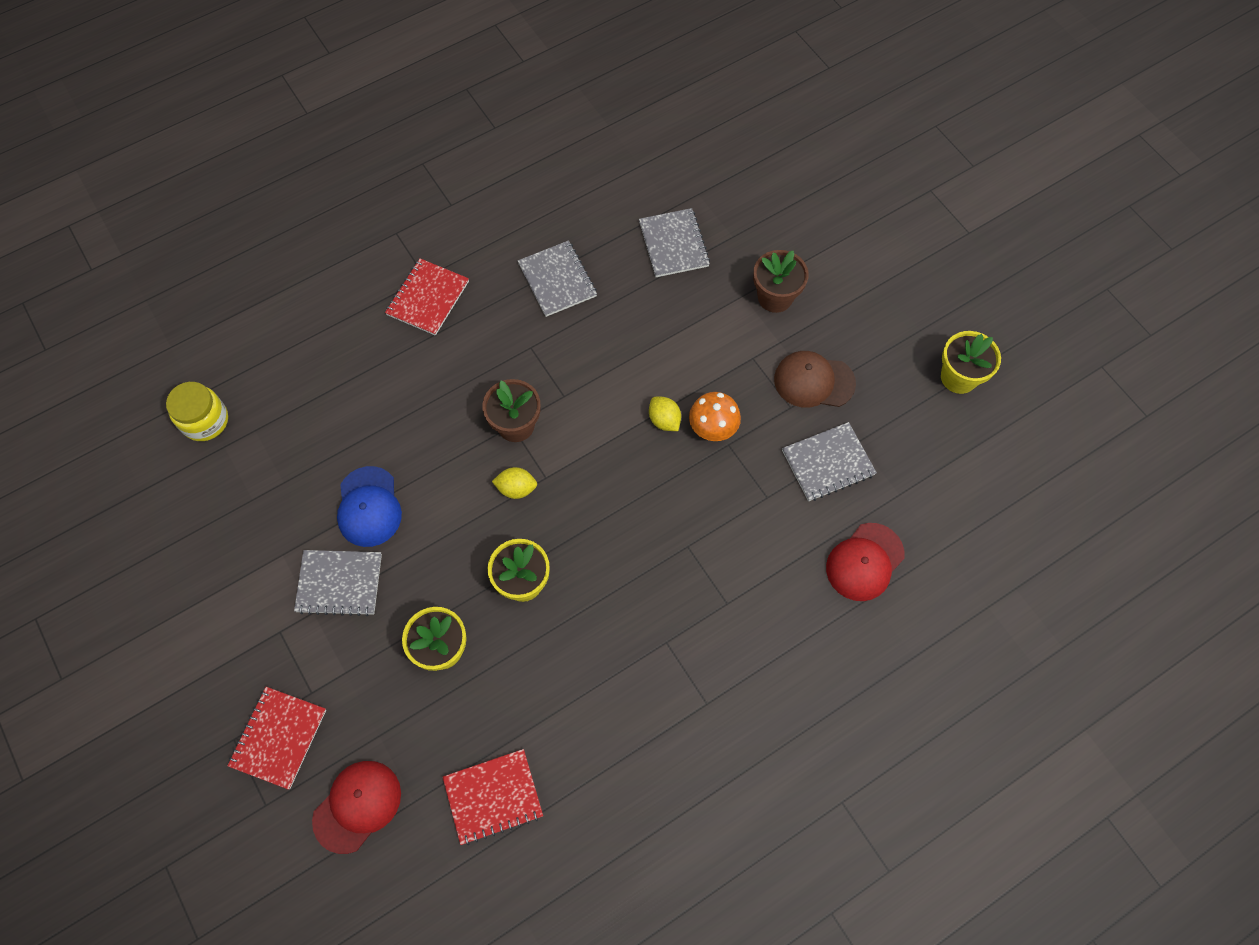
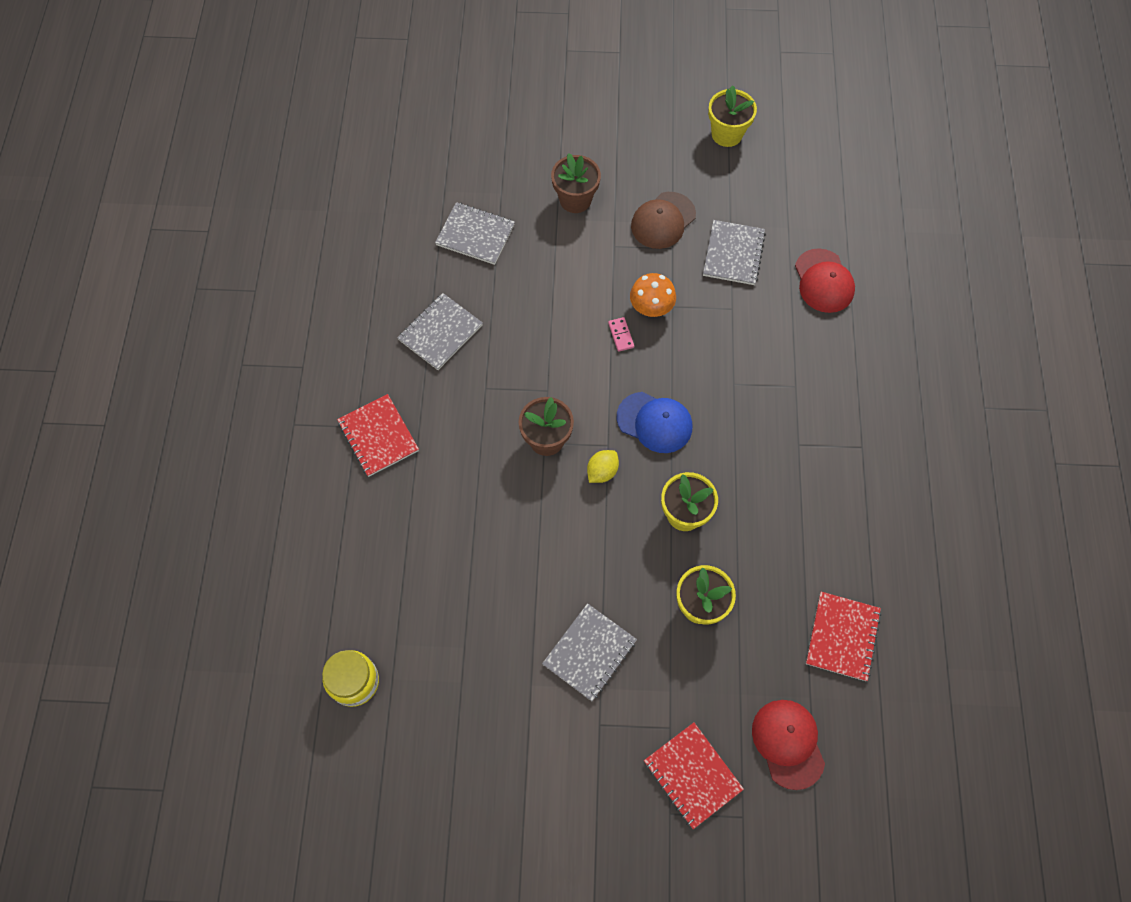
camera: 55 degrees left, 0 degrees up
(369, 507) = (537, 591): blue cap -> blue cap (654, 422)
(557, 280) = (440, 332): grey notebook -> grey notebook turned 60 degrees counterclockwise
(664, 420) = (621, 335): yellow lemon -> pink domino

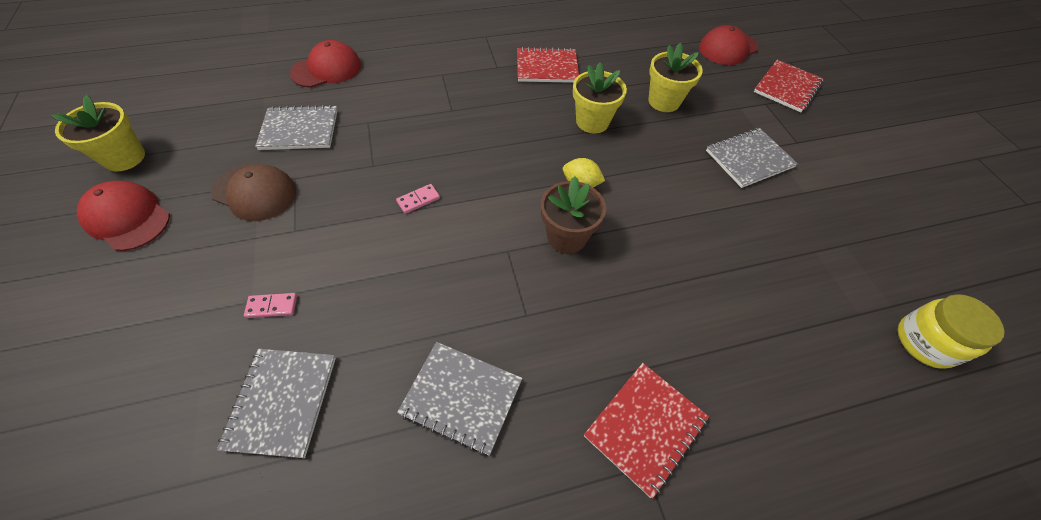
camera: 110 degrees left, 10 degrees down
(548, 230) = (272, 306): none -> pink domino
(575, 200) = (218, 287): brown flower pot -> none
(589, 653) = (749, 159): grey notebook -> grey notebook turned 45 degrees counterclockwise
(651, 307) = (377, 181): orange mushroom -> none
(654, 422) = (512, 155): blue cap -> none
(657, 143) = (127, 218): none -> red cap
(842, 637) = (638, 32): red notebook -> red notebook (547, 67)

